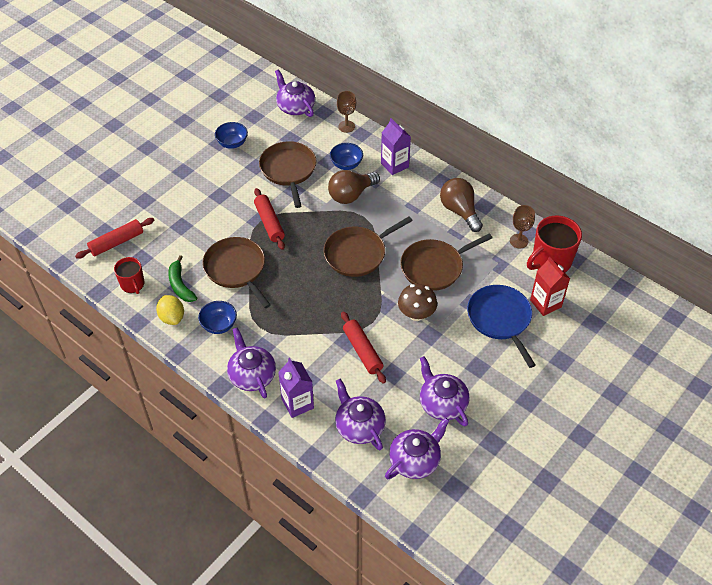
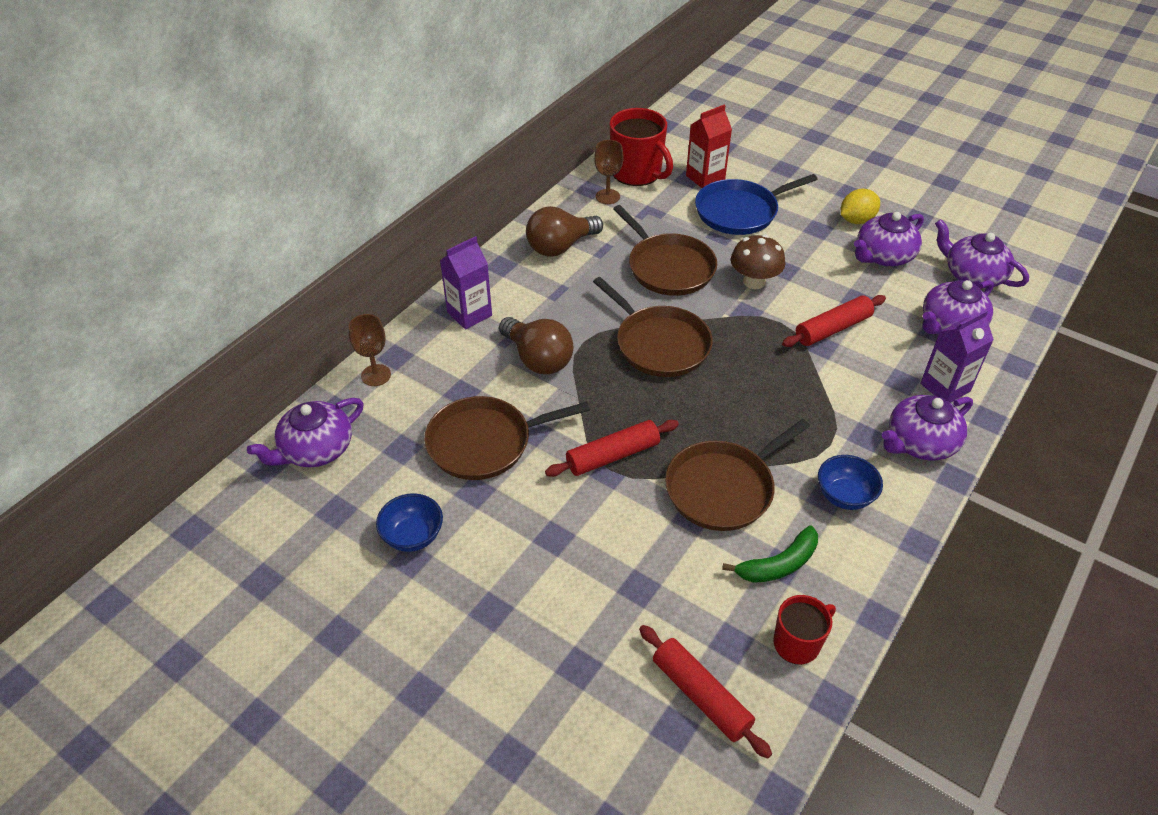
camera: 95 degrees left, 5 degrees down
(172, 317) = (851, 565): yellow lemon -> yellow lemon (856, 220)
(346, 164) = (469, 369): blue bowl -> none

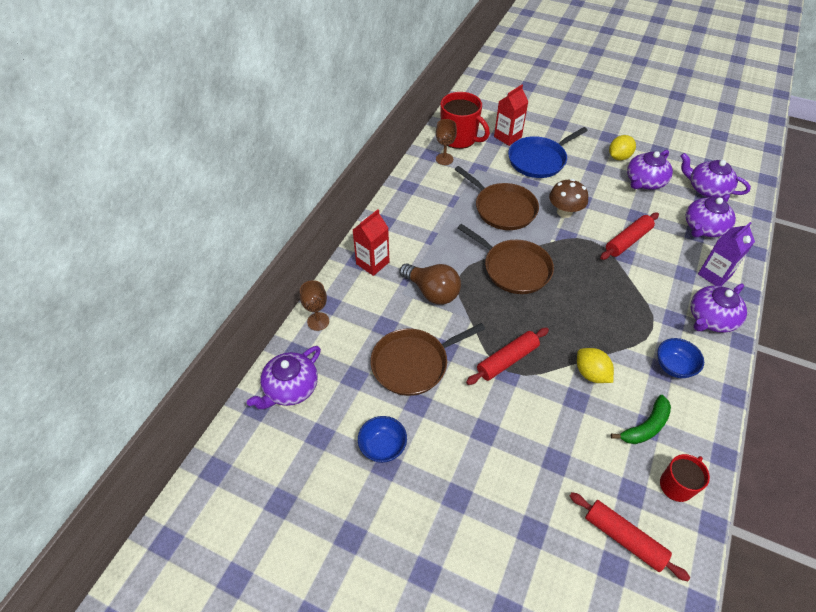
camera: 10 degrees left, 5 degrees up
(469, 314) = (372, 263): purple carton -> red carton
(560, 247) = (422, 202): brown light bulb -> none
(723, 488) = (591, 373): brown pan -> yellow lemon

